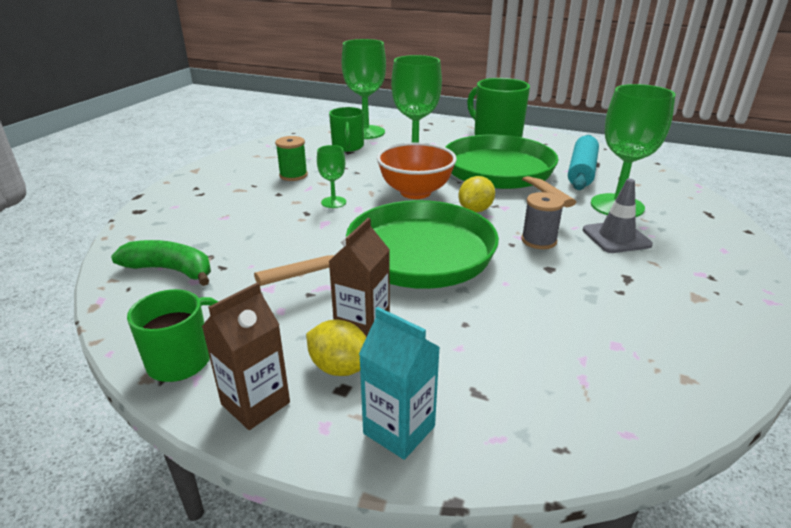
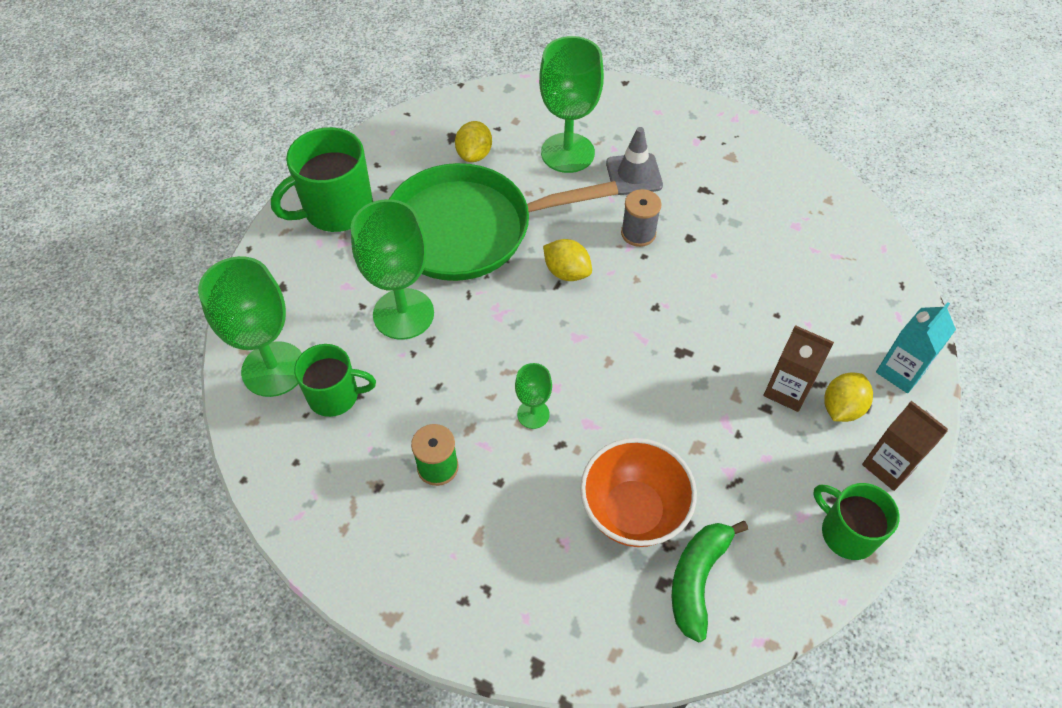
camera: 85 degrees left, 25 degrees up
(412, 256) = (668, 342): green pan -> none
(415, 192) = (513, 324): orange bowl -> orange bowl (633, 511)
(581, 171) = (474, 154): turquoise rolling pin -> yellow lemon

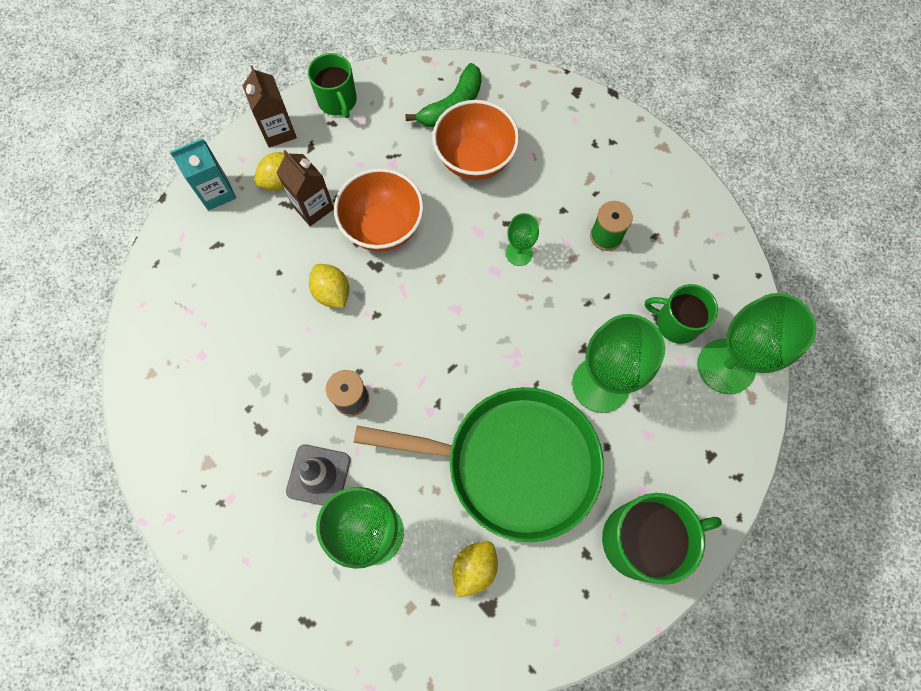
camera: 160 degrees left, 15 degrees up
(566, 272) = (438, 378): yellow lemon -> yellow lemon (332, 293)
(697, 393) = (383, 227): none -> orange bowl

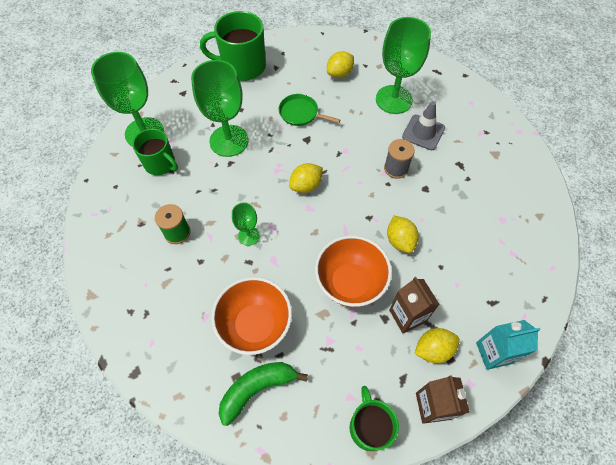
camera: 165 degrees left, 10 degrees down
(469, 340) = (306, 185): none -> yellow lemon
(513, 463) = (301, 113): green pan -> green pan, size x0.42

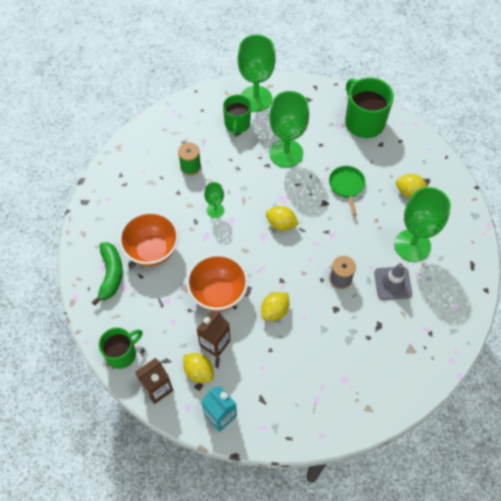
camera: 60 degrees right, 0 degrees up
(257, 389) = (111, 274): green banana -> green banana turned 60 degrees clockwise

